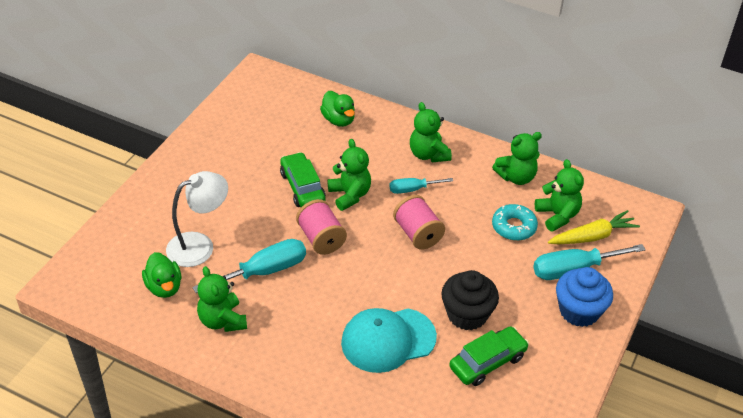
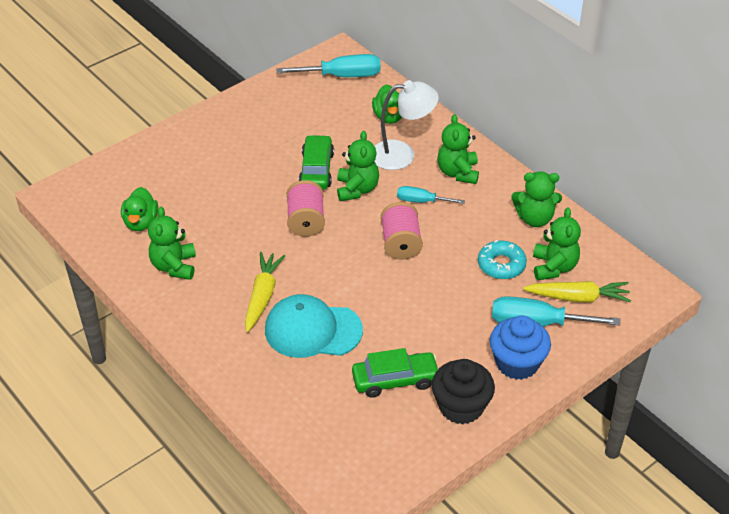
camera: 25 degrees right, 0 degrees up
(199, 245) = (192, 195): white lamp -> white lamp (402, 154)
(264, 271) = (237, 235): turquoise screwdriver -> turquoise screwdriver (342, 76)
(323, 322) = (262, 296): none -> yellow carrot
(467, 314) = (402, 331): black cupcake -> black cupcake (461, 407)

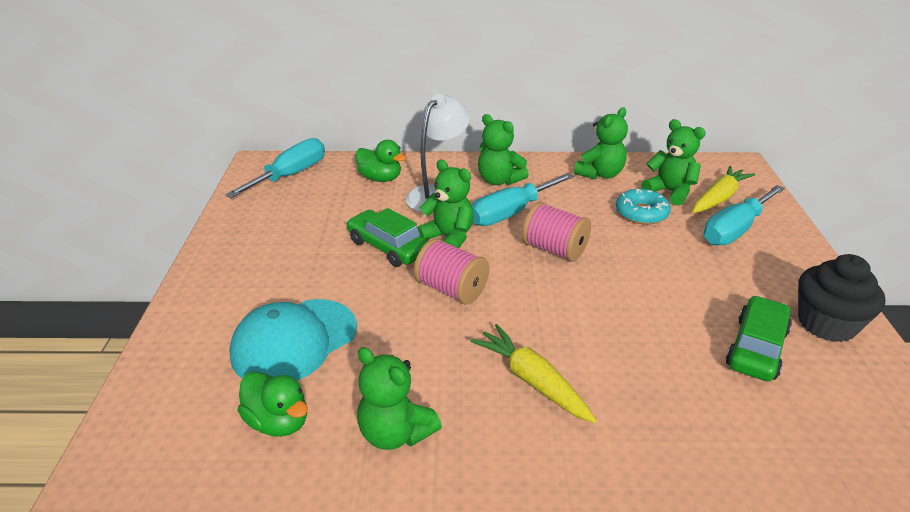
camera: 50 degrees left, 10 degrees down
(312, 330) = (627, 369): turquoise cap -> turquoise cap (294, 341)
(421, 201) = (511, 213): turquoise screwdriver -> turquoise screwdriver, size x1.70
(517, 363) = (782, 263): blue cupcake -> none

